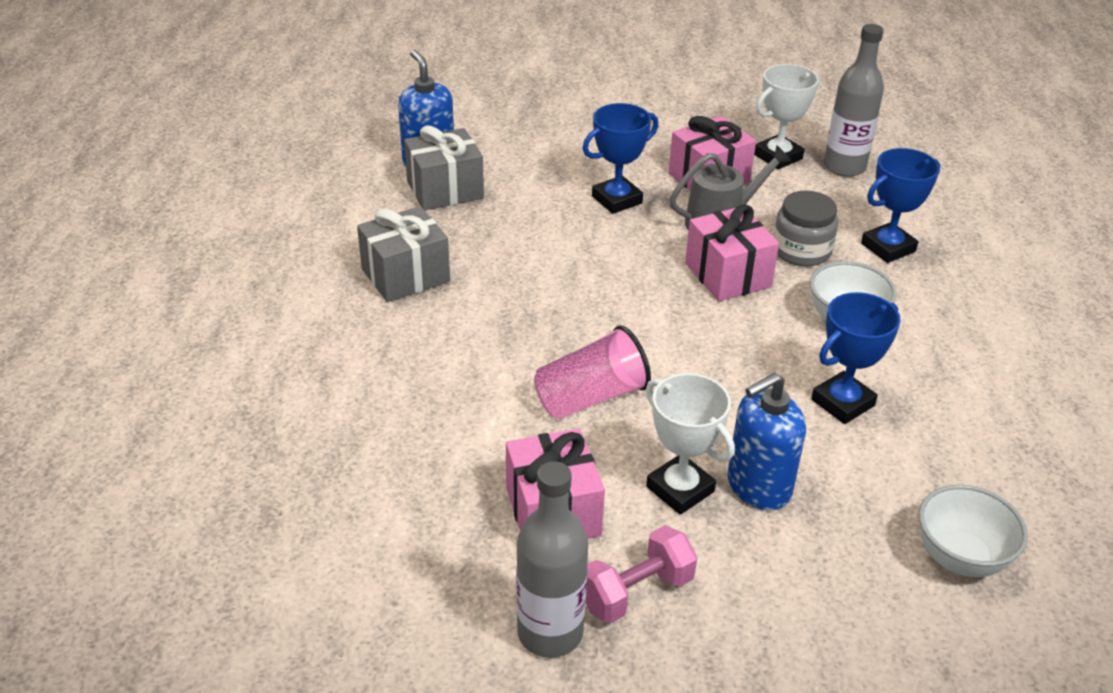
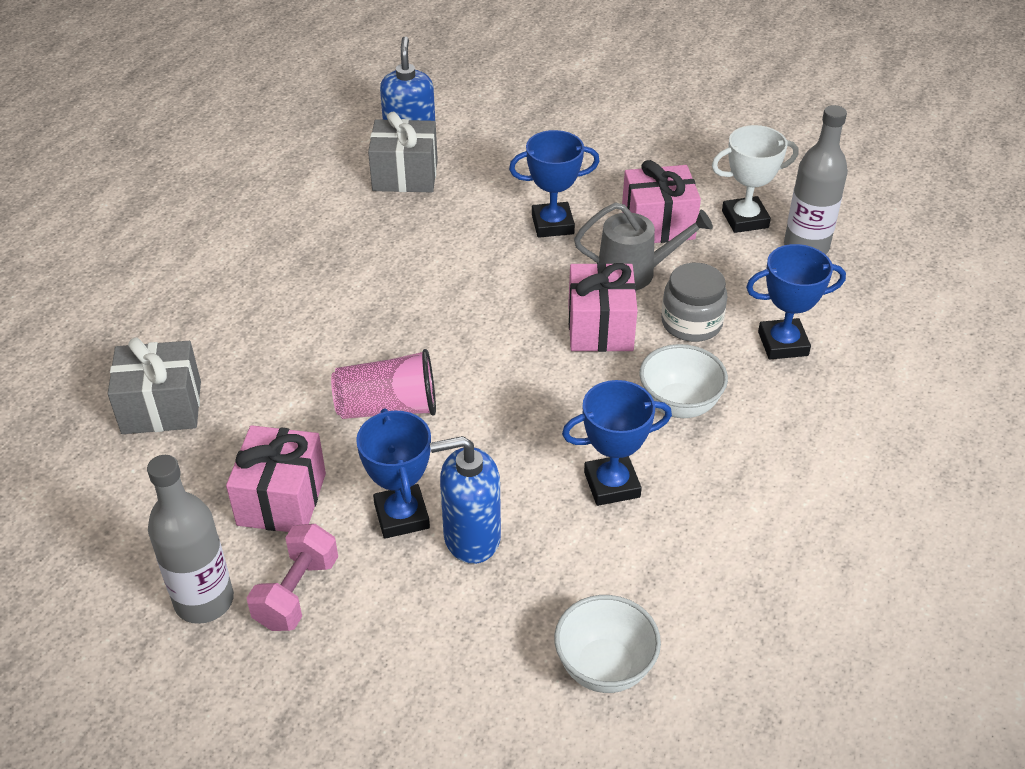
camera: 25 degrees right, 5 degrees up
(405, 275) = (314, 248): grey gift -> grey gift (161, 407)
(636, 592) = (297, 592): pink dumbbell -> pink dumbbell turned 60 degrees counterclockwise
(680, 489) = (401, 516): white trophy -> blue trophy

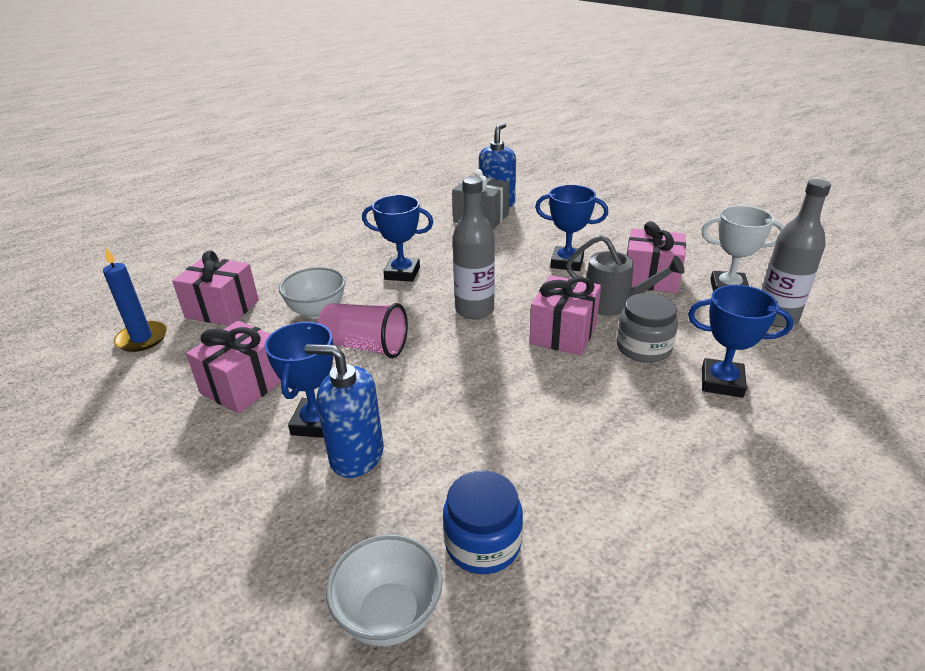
camera: 25 degrees right, 10 degrees down
(91, 479) = (142, 339): none -> blue candle
(161, 407) = (222, 309): grey gift -> pink gift
(204, 601) = (133, 438): grey bottle -> grey bottle (474, 310)
(297, 592) = (197, 454): pink dumbbell -> none
(612, 485) = (501, 450): blue trophy -> blue trophy (402, 273)
(646, 579) = (483, 543): none -> blue jar
(679, 405) = (599, 405): white bowl -> white bowl (317, 311)

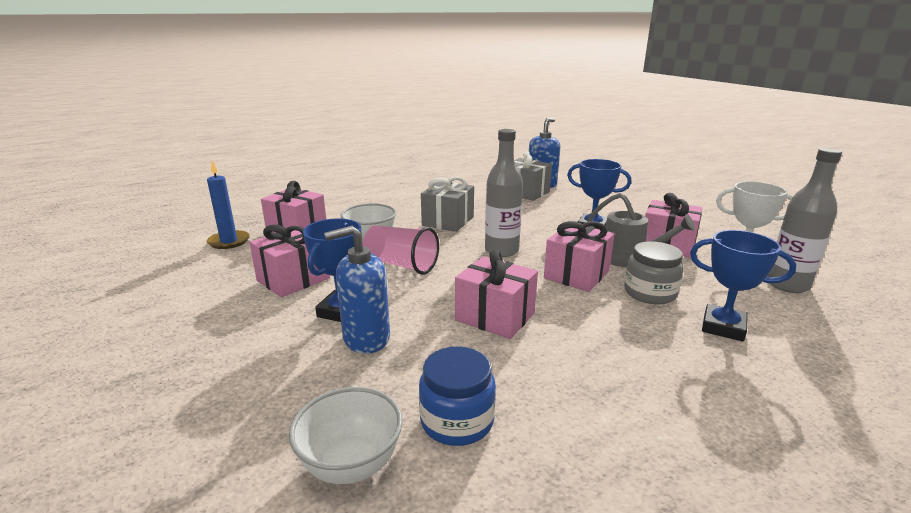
camera: 10 degrees right, 10 degrees down
(356, 456) = (366, 338): blue soap dispenser -> blue soap dispenser turned 45 degrees counterclockwise
(402, 273) = (448, 221): blue trophy -> grey gift
(489, 404) = (495, 316): none -> pink gift

